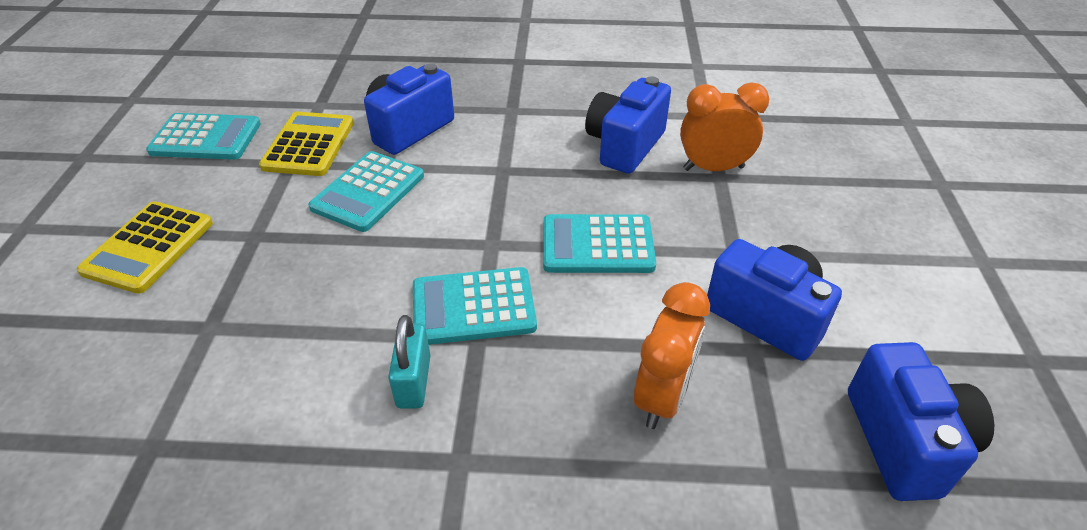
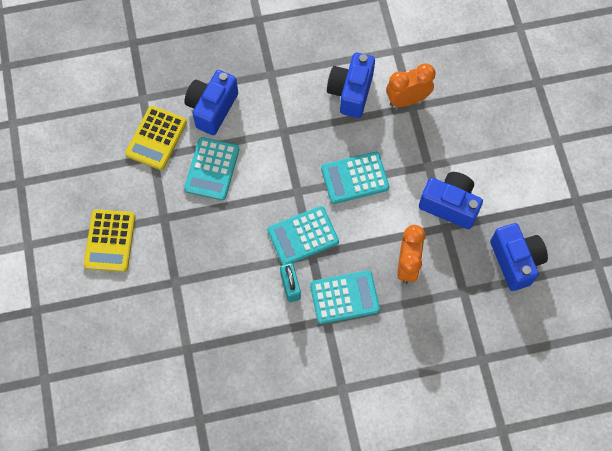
camera: 15 degrees left, 25 degrees up
(206, 138) = (87, 148): turquoise calculator -> turquoise calculator (344, 297)
(309, 145) = (156, 138): yellow calculator -> yellow calculator turned 150 degrees counterclockwise

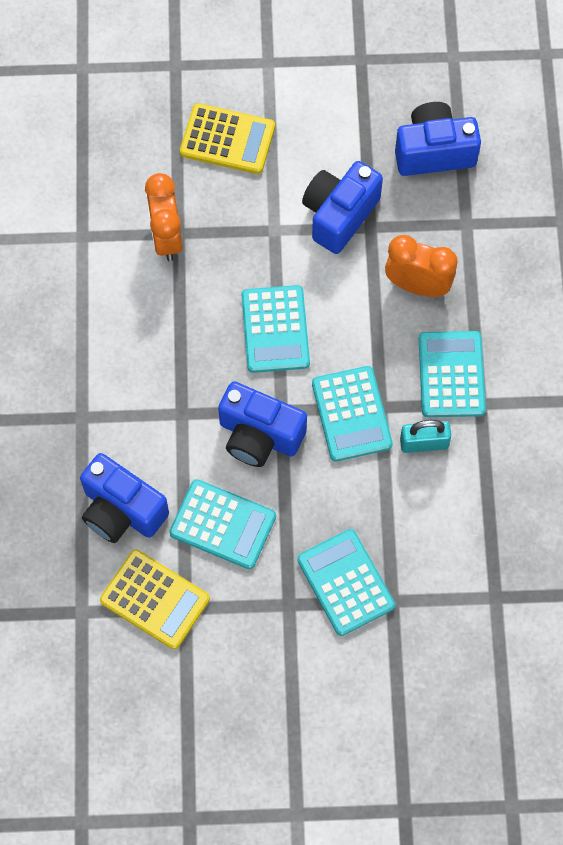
camera: 80 degrees left, 0 degrees up
(110, 241) = (311, 688): yellow calculator -> yellow calculator (227, 139)
(183, 250) = (345, 582): none -> turquoise calculator
(351, 92) = (137, 310): blue camera -> blue camera (259, 435)

